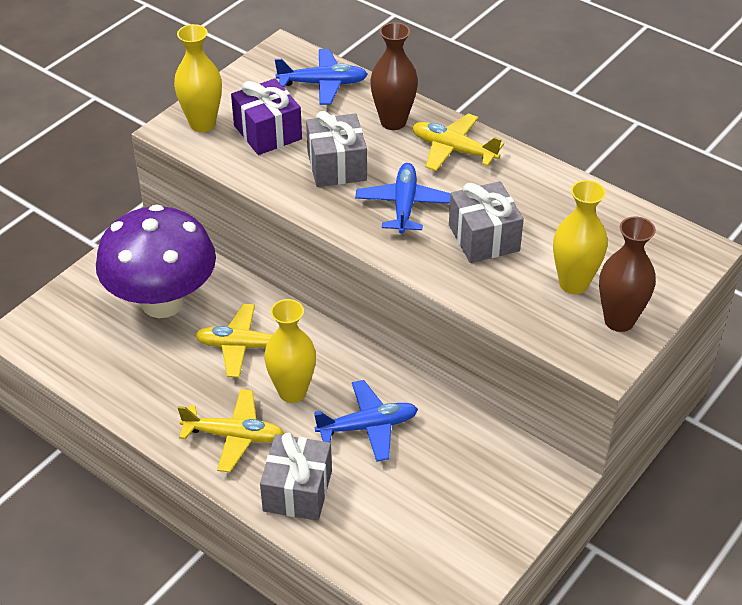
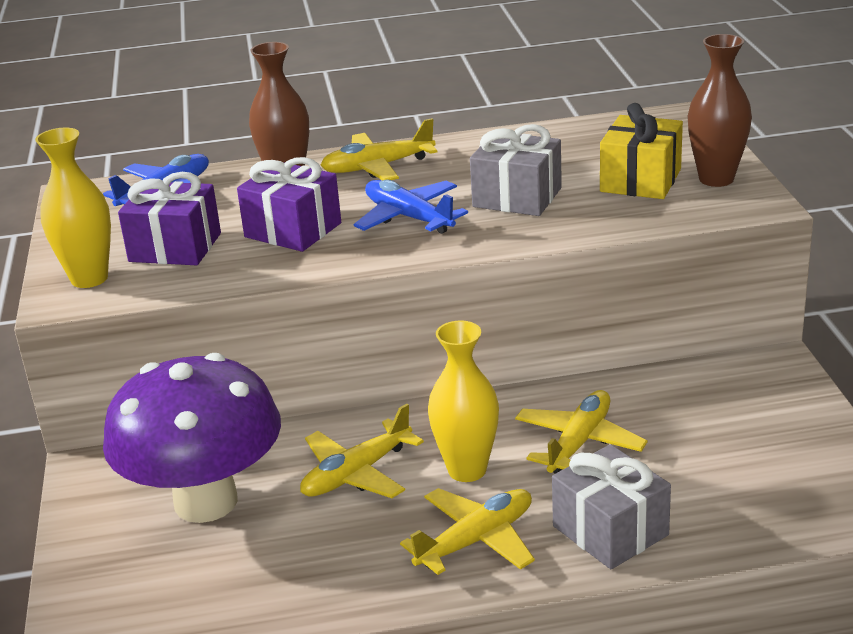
camera: 45 degrees left, 15 degrees down
(337, 166) = (293, 230): grey gift -> purple gift
(368, 427) = (579, 442): blue plane -> yellow plane
(573, 283) = (640, 180): yellow vase -> yellow gift

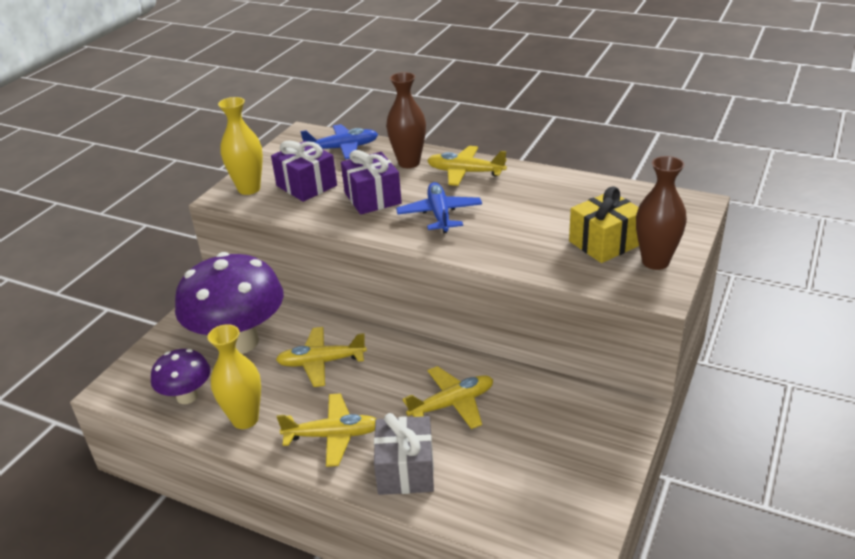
camera: 35 degrees right, 5 degrees up
(210, 595) = (187, 396): none -> purple mushroom
(467, 470) = (375, 389): yellow vase -> yellow vase (245, 419)
(517, 197) = (515, 225): grey gift -> none

